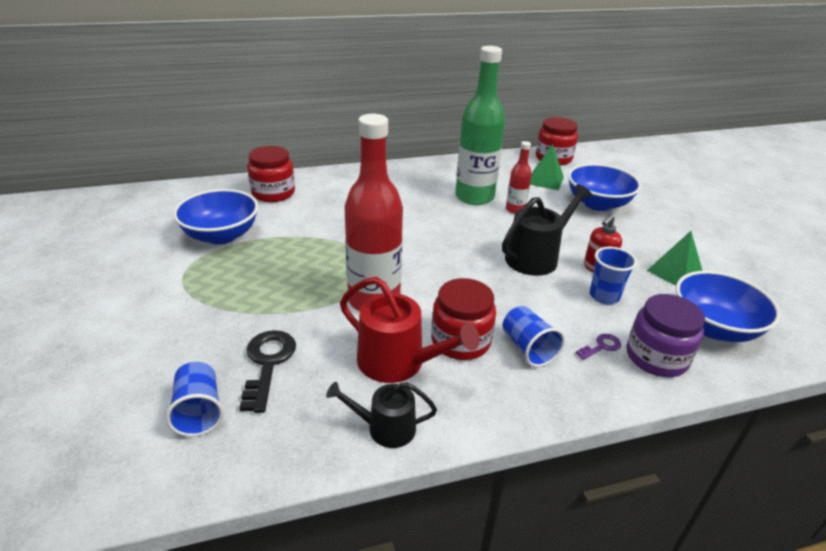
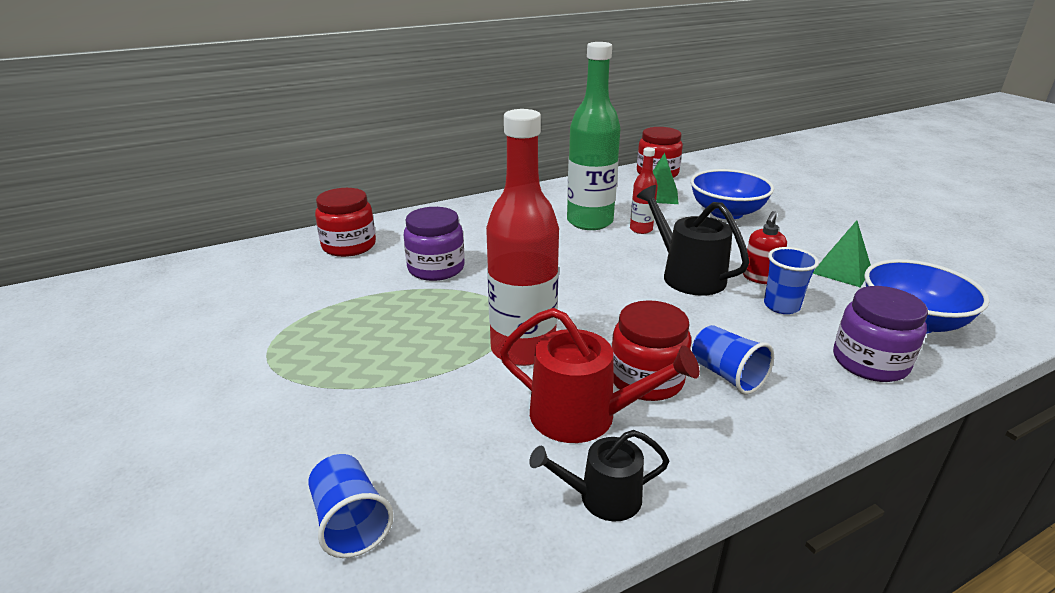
camera: 10 degrees left, 5 degrees down
(221, 235) = (300, 302): blue bowl -> none
(267, 363) = (420, 445): black key -> none
(333, 222) = (436, 268): none -> purple jar
(536, 257) = (687, 275): black watering can -> black watering can turned 75 degrees counterclockwise
(601, 346) = (806, 360): purple key -> none

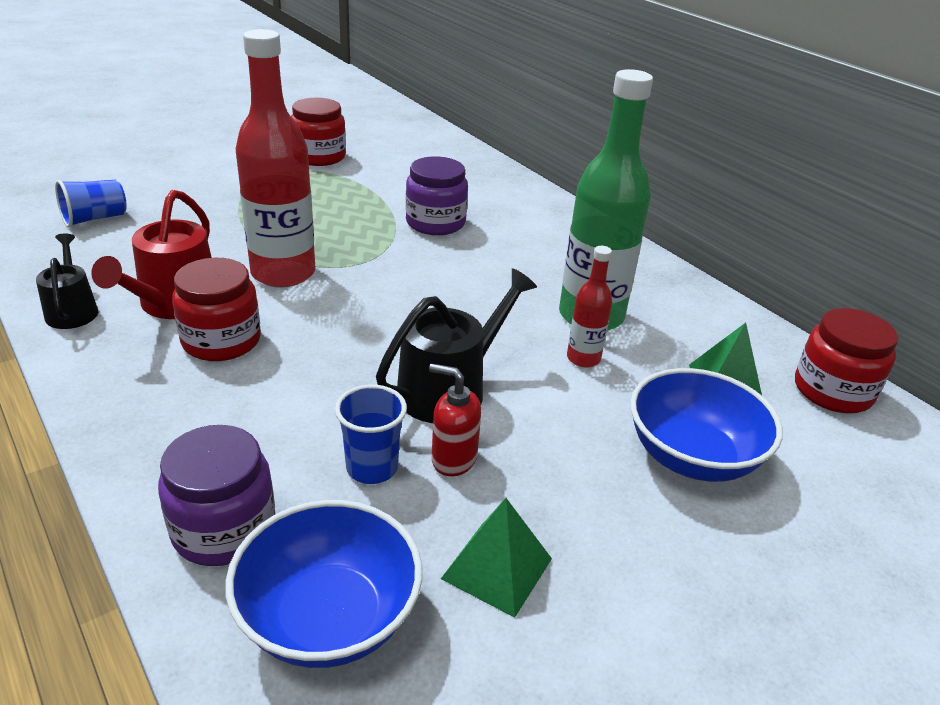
camera: 80 degrees right, 5 degrees up
(349, 246) = (473, 179): red jar -> red jar (319, 157)
(727, 375) = (218, 395): blue cup -> none

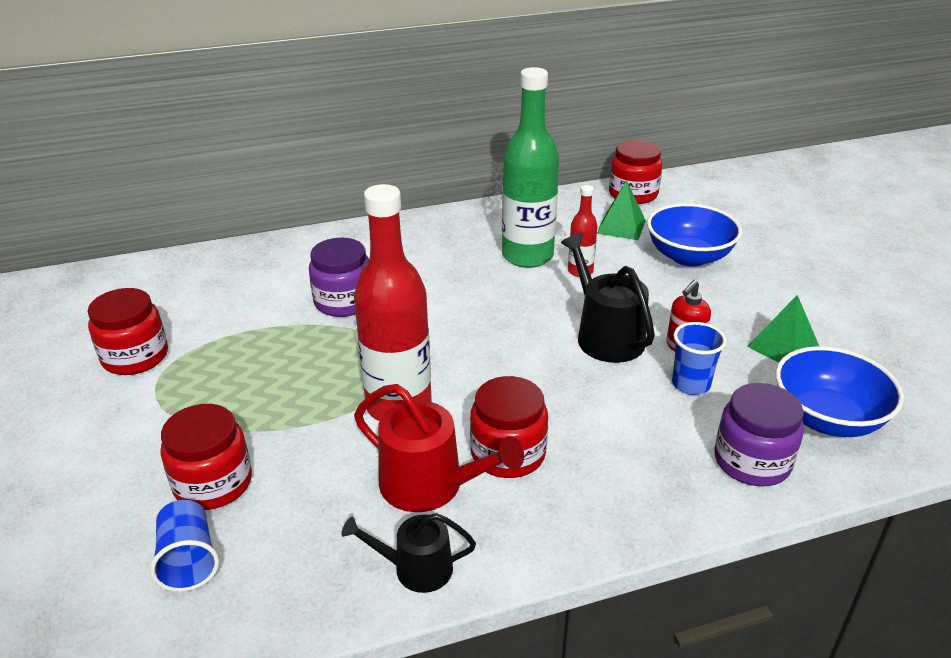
camera: 70 degrees left, 0 degrees up
(175, 212) = (213, 483): none -> red jar

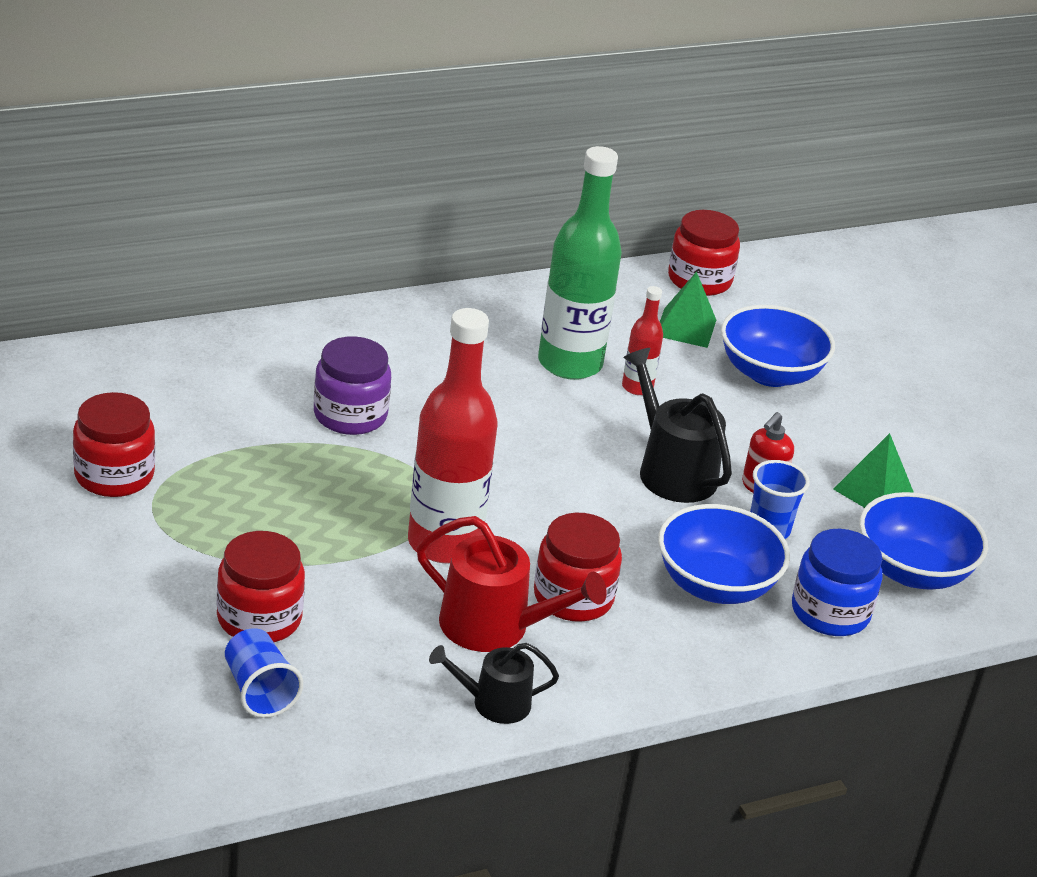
camera: 10 degrees left, 0 degrees up
(642, 437) = (715, 585): none -> blue bowl
(752, 461) = (830, 612): purple jar -> blue jar

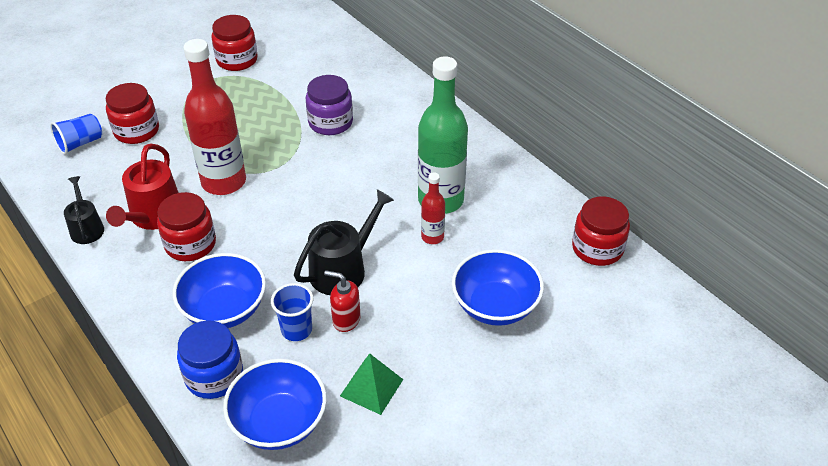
camera: 80 degrees right, 10 degrees up
(685, 327) = (525, 250): green pyramid -> none

